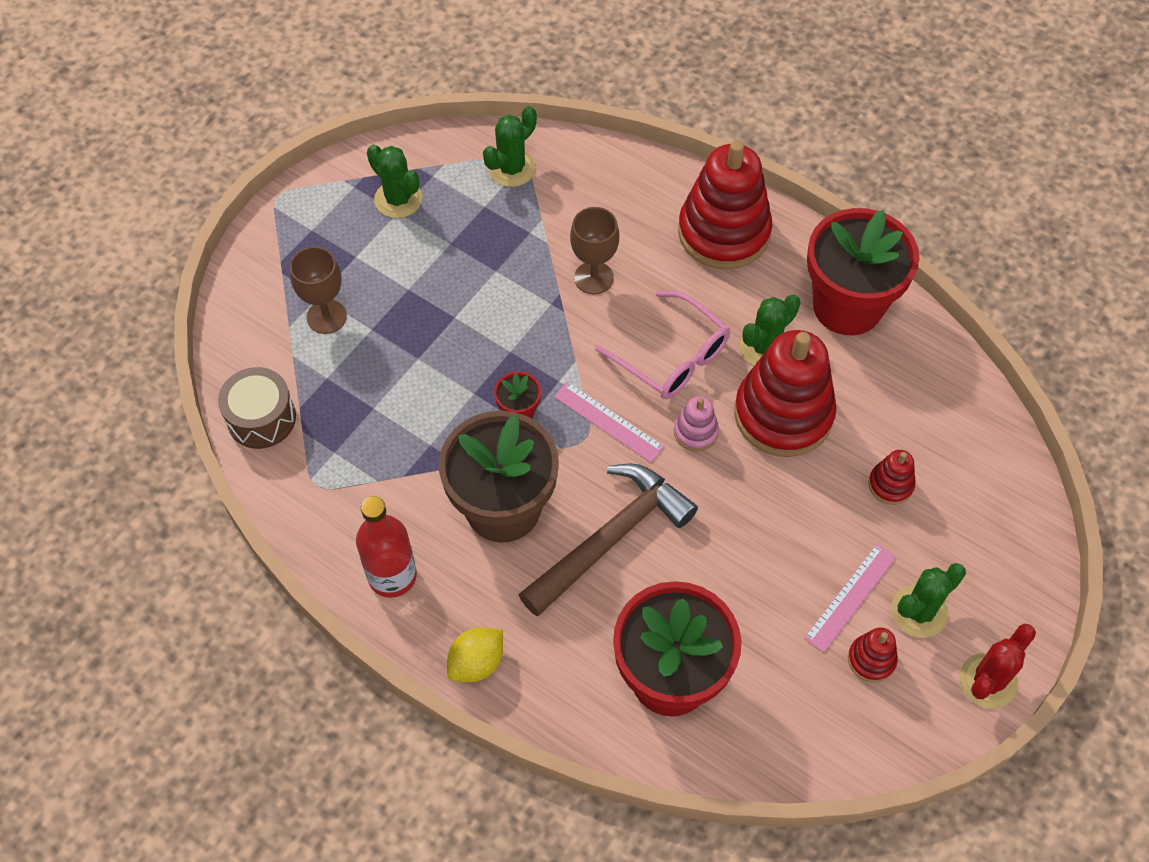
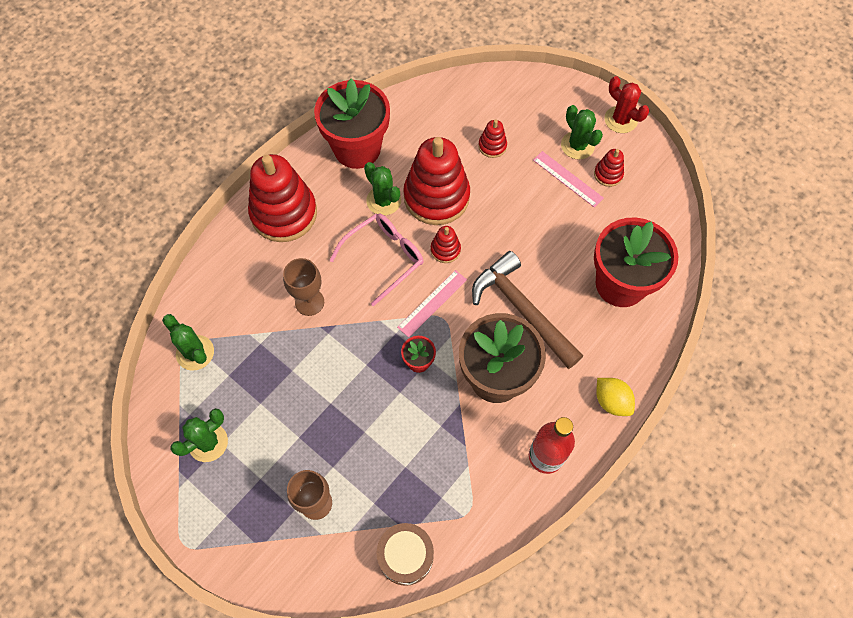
camera: 85 degrees left, 5 degrees up
(695, 432) = (445, 250): pink stacking toy -> red stacking toy

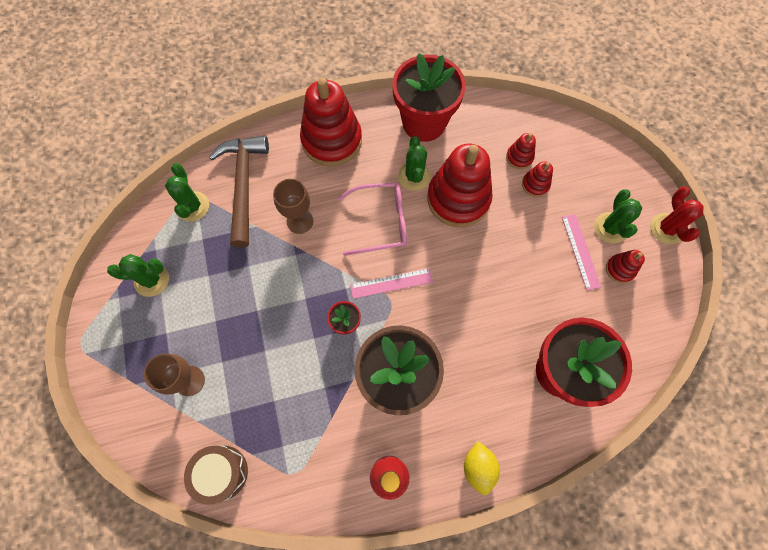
camera: 35 degrees right, 5 degrees up
(445, 250) = (433, 246): red stacking toy -> red stacking toy (519, 157)
(522, 309) = (459, 337): brown hammer -> brown hammer (243, 185)

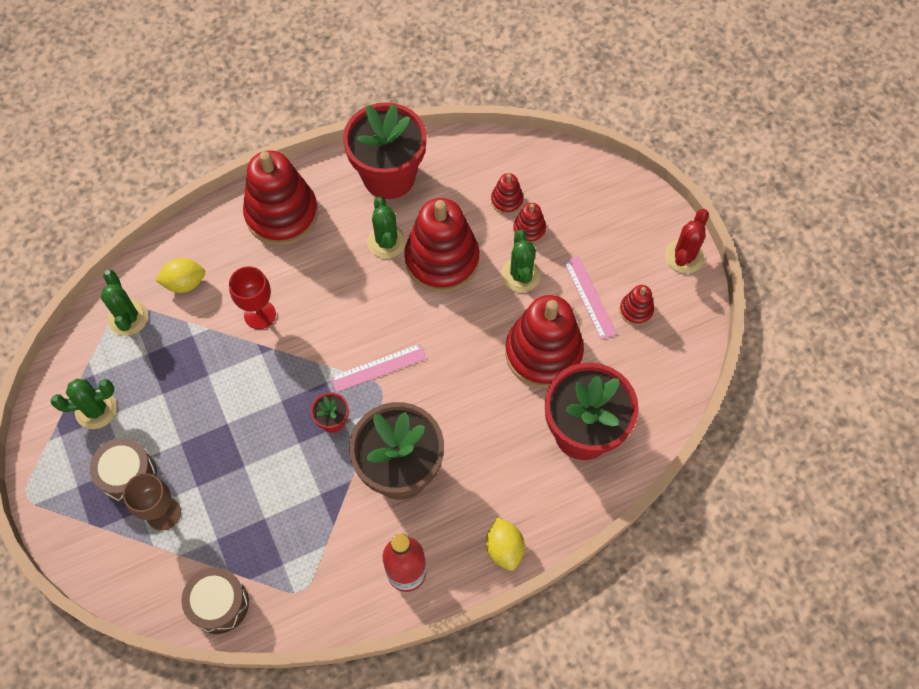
camera: 10 degrees left, 5 degrees down
(167, 342) = (128, 475): none -> brown drum
(243, 185) = (185, 283): brown hammer -> yellow lemon
(300, 221) = (260, 314): brown goblet -> red goblet
(380, 222) = (355, 301): pink glasses -> none
(535, 294) = (543, 353): none -> red stacking toy
(610, 228) = (620, 265): green cactus -> green cactus (521, 275)
(666, 229) = (684, 256): red cactus -> red cactus turned 45 degrees clockwise

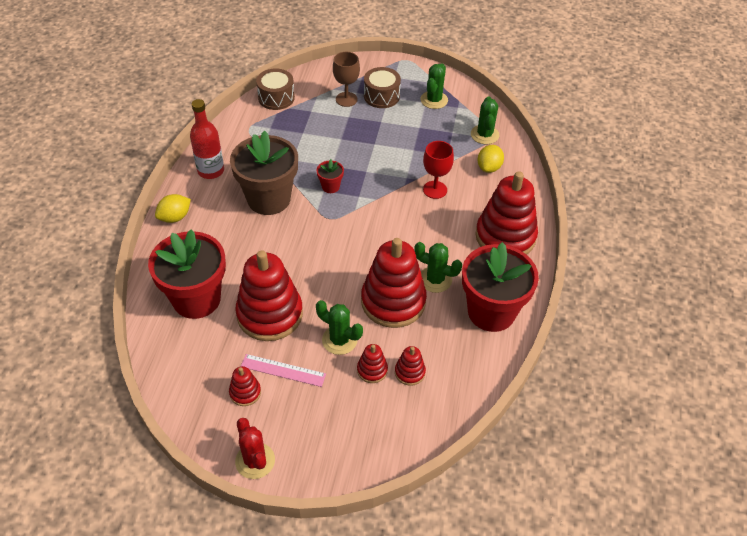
camera: 125 degrees right, 15 degrees down
(128, 318) = (484, 135): green cactus -> green cactus turned 75 degrees clockwise
(378, 367) = (344, 224): pink ruler -> none
(504, 548) = (175, 217): yellow lemon -> yellow lemon turned 60 degrees counterclockwise

